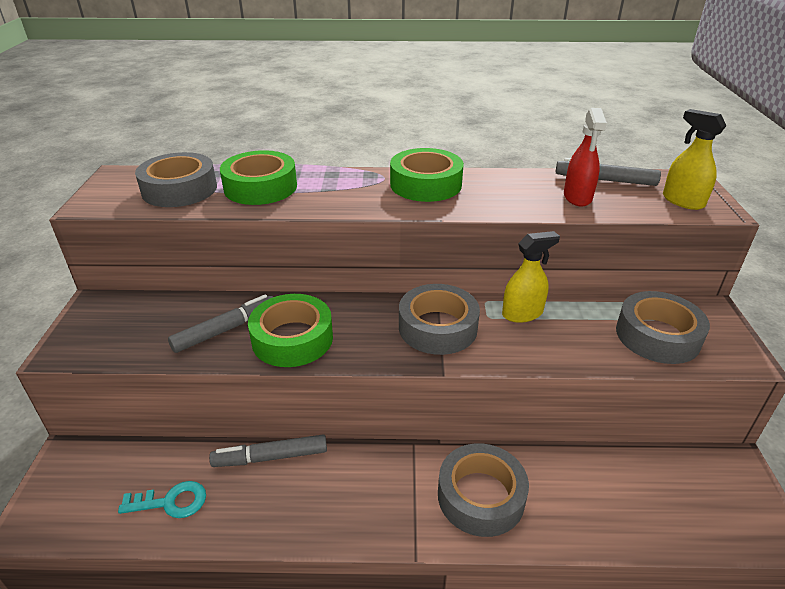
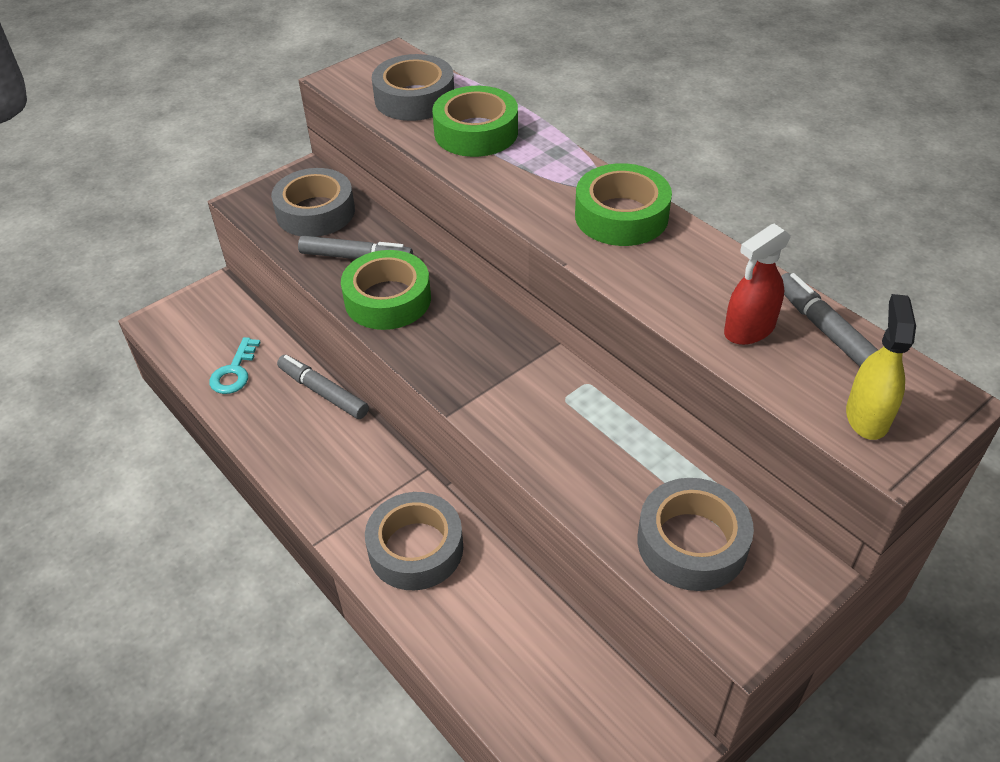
camera: 50 degrees right, 10 degrees up
(171, 502) = (234, 372): turquoise key -> turquoise key turned 60 degrees clockwise
(437, 327) = (506, 374): grey tape -> grey tape (315, 212)
(522, 313) = (600, 420): yellow spray bottle -> none

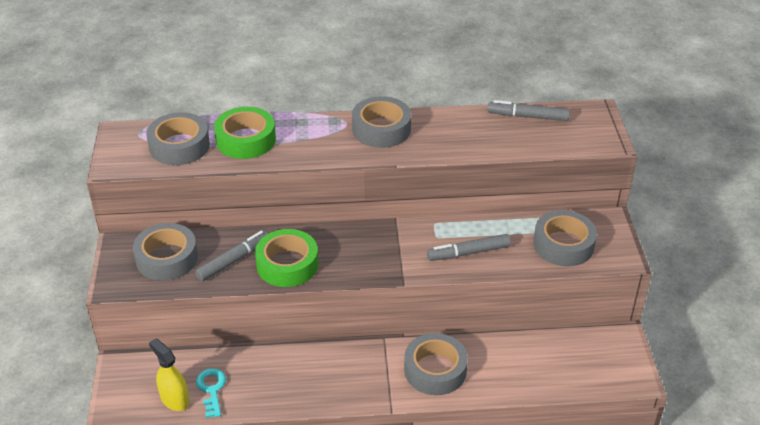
camera: 55 degrees left, 5 degrees down
(234, 372) = (211, 389): turquoise key -> turquoise key turned 150 degrees counterclockwise
(323, 392) = (277, 354): grey marker -> grey marker (468, 253)
(621, 216) = (381, 129): green tape -> grey tape
(749, 329) = (503, 136): red spray bottle -> none
(867, 416) = (585, 136): yellow spray bottle -> yellow spray bottle (174, 399)

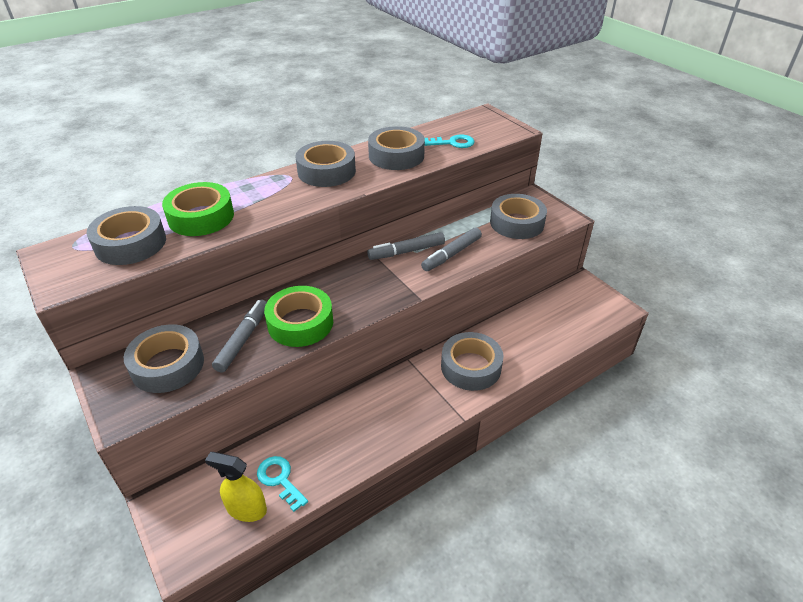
camera: 30 degrees left, 0 degrees up
(459, 133) = (396, 156): none -> grey tape
(528, 116) = (438, 130): grey marker -> grey marker (406, 251)
(528, 137) = (453, 143): none -> turquoise key

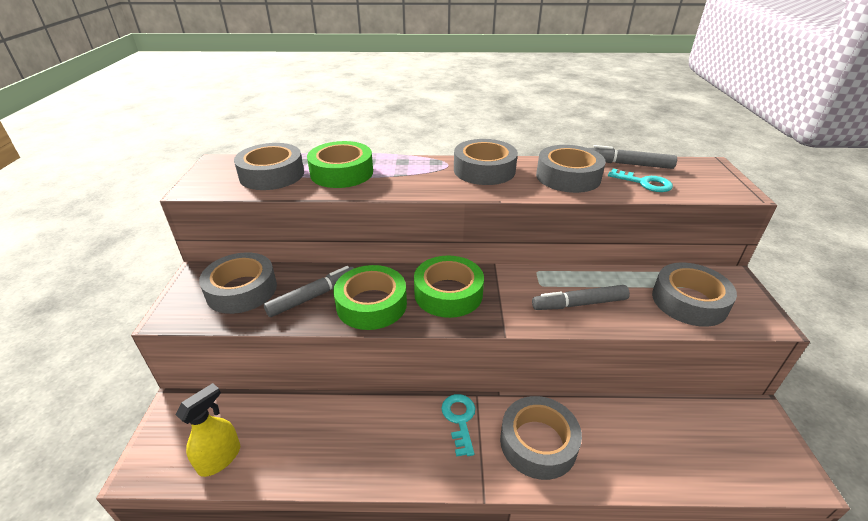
camera: 35 degrees right, 5 degrees down
(246, 509) = (220, 458): yellow spray bottle -> yellow spray bottle turned 75 degrees clockwise
(280, 479) = (267, 448): turquoise key -> turquoise key (459, 419)
(353, 287) = (448, 293): none -> green tape
(406, 251) = (531, 281): grey marker -> grey marker (628, 164)

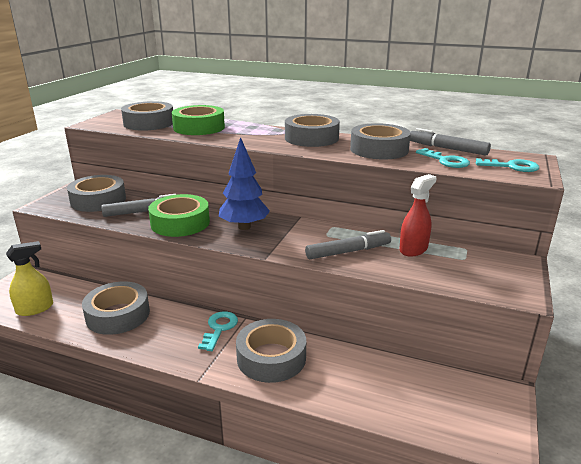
camera: 20 degrees right, 10 degrees down
(448, 293) = (244, 227): green tape -> blue tree
(579, 304) = (348, 251): grey marker -> grey marker turned 150 degrees clockwise
(635, 285) = (413, 249): none -> red spray bottle
(689, 301) = (454, 268): grey tape -> grey tape (118, 315)
(707, 180) = (512, 167): none -> turquoise key

